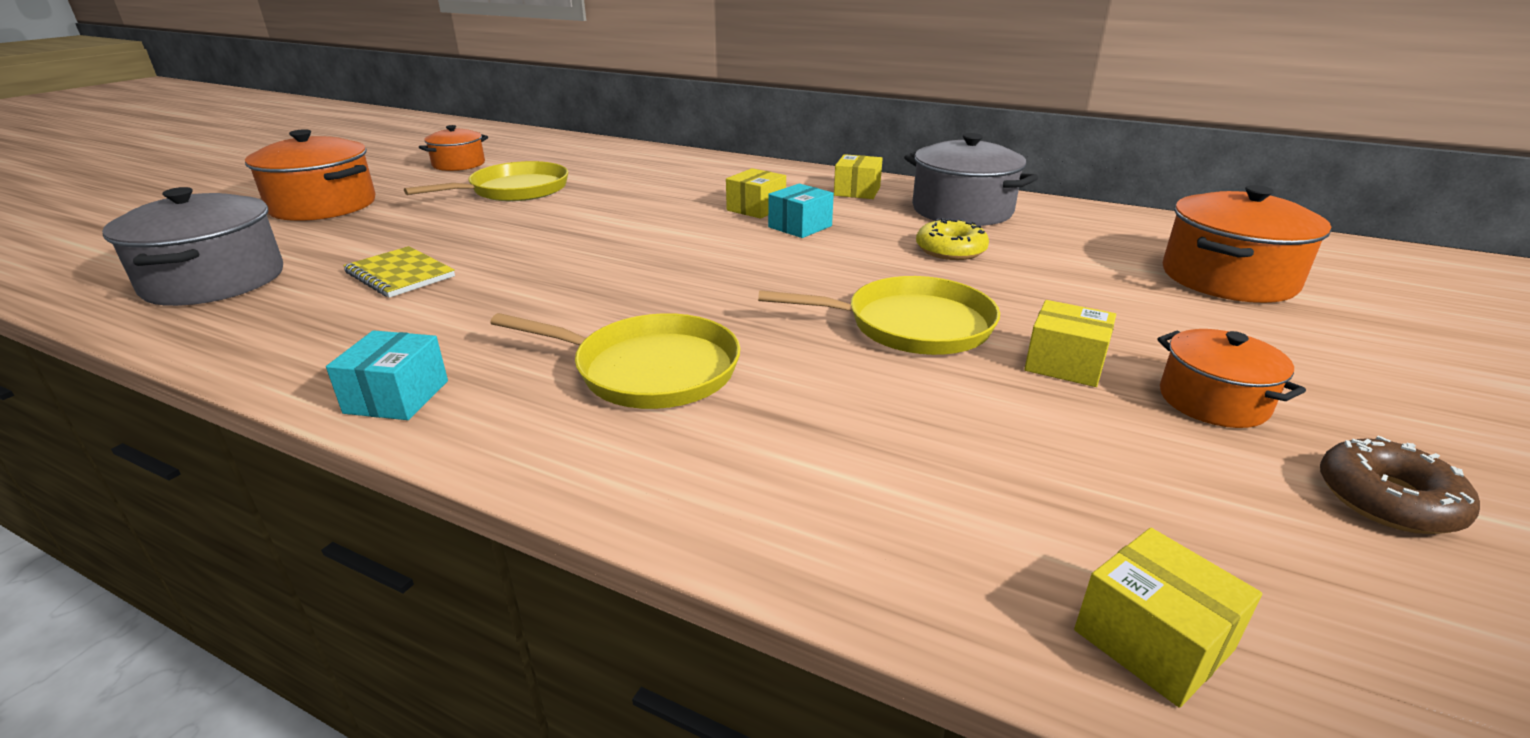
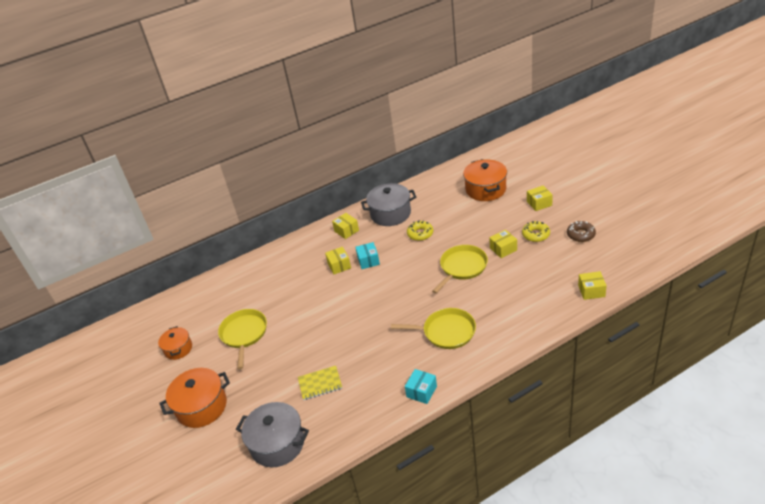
camera: 50 degrees left, 10 degrees up
(397, 397) = (421, 391): turquoise box -> turquoise box turned 75 degrees clockwise
(650, 370) = (446, 332): yellow pan -> yellow pan turned 45 degrees clockwise
(1213, 401) = (535, 235): orange pot -> yellow donut
(1346, 367) = (539, 203): none -> yellow box

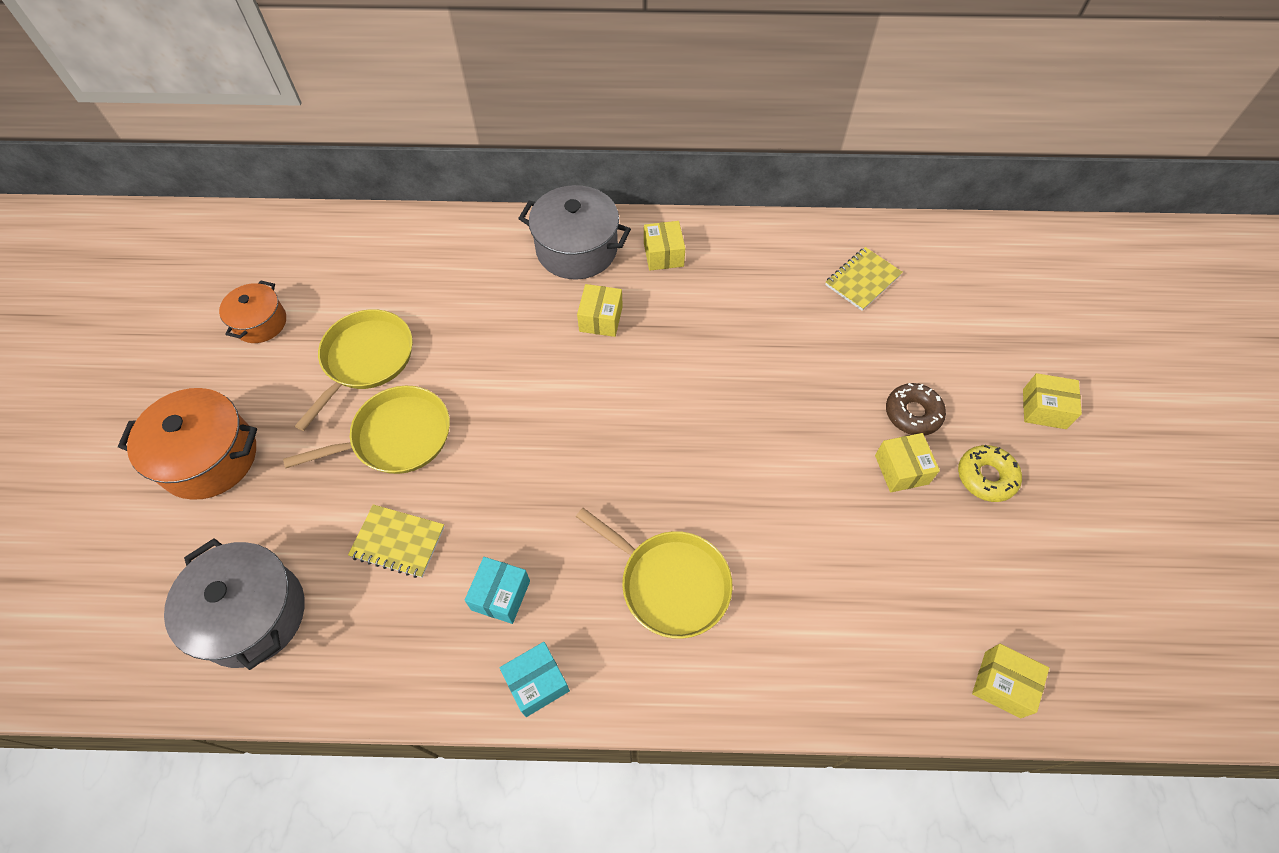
camera: 25 degrees right, 20 degrees up
(368, 261) = (653, 340): turquoise box -> turquoise box (500, 595)
(390, 214) = (759, 264): grey pot -> grey pot (577, 249)
(420, 234) = (779, 339): yellow donut -> none
(437, 198) = (862, 280): none -> yellow notebook
(462, 267) = (798, 460): yellow pan -> yellow pan (397, 436)
(485, 189) = (964, 314): orange pot -> none
(503, 249) = (901, 469): yellow box -> yellow box turned 75 degrees clockwise
(581, 235) = (1075, 535): brown donut -> brown donut (912, 413)

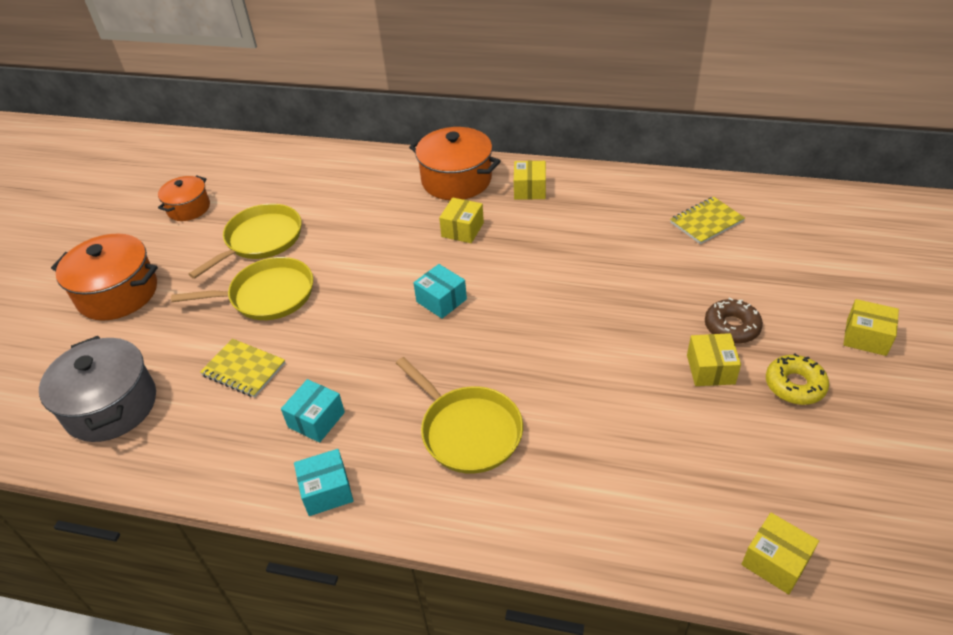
camera: 15 degrees right, 15 degrees down
(577, 249) = (456, 180): grey pot -> orange pot
(600, 418) = (441, 300): none -> turquoise box

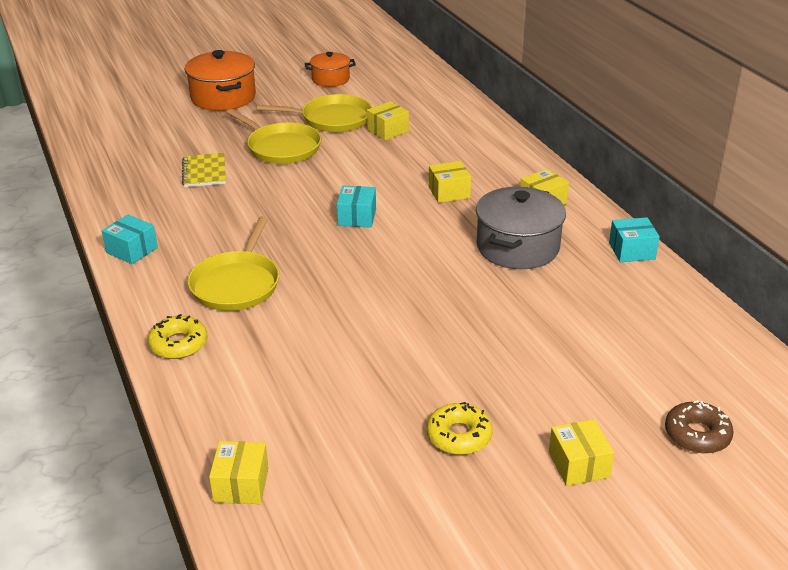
camera: 50 degrees right, 10 degrees down
(111, 406) = (130, 143): grey pot -> grey pot (517, 247)
(316, 420) = (188, 219): turquoise box -> turquoise box (632, 251)
(456, 180) = (506, 164): orange pot -> none
(528, 520) = (178, 344): none -> yellow donut
(706, 222) = (627, 311): yellow notebook -> none
(710, 369) = (426, 379): yellow box -> yellow box (388, 130)
(731, 327) = (495, 374): brown donut -> brown donut (697, 434)

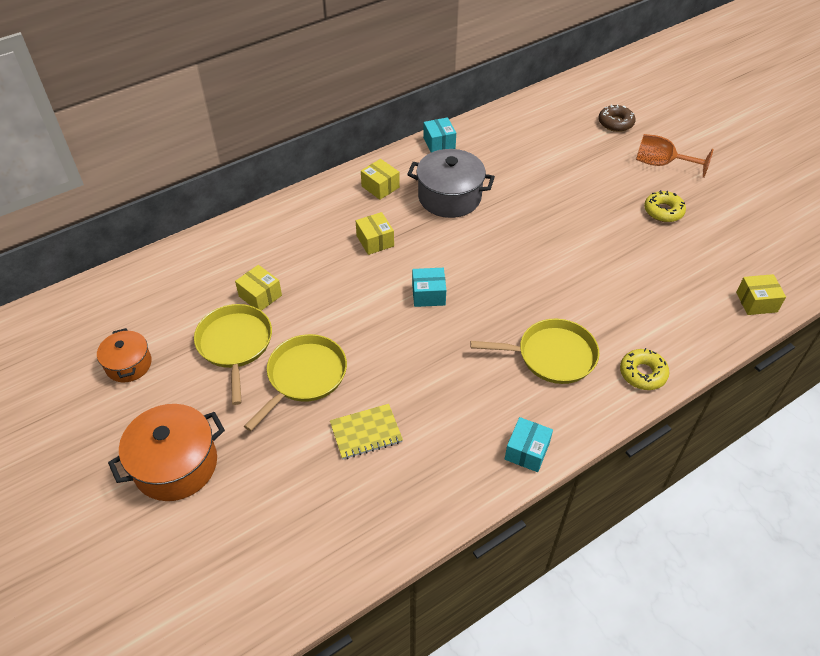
camera: 100 degrees left, 15 degrees up
(578, 464) = (661, 164): yellow box -> orange goblet

